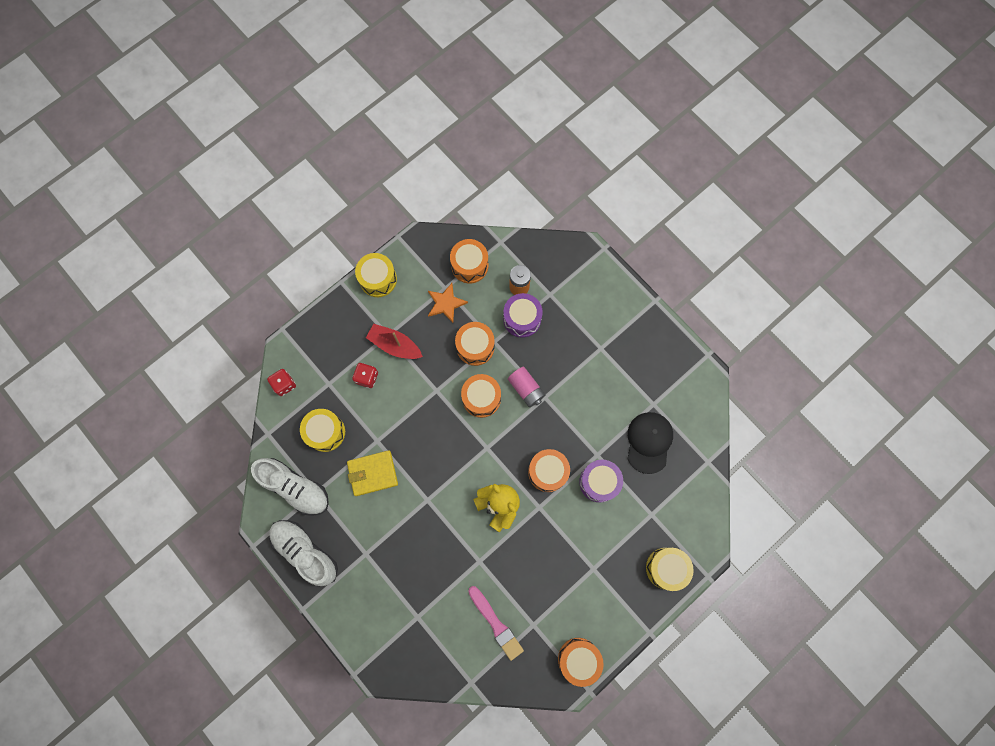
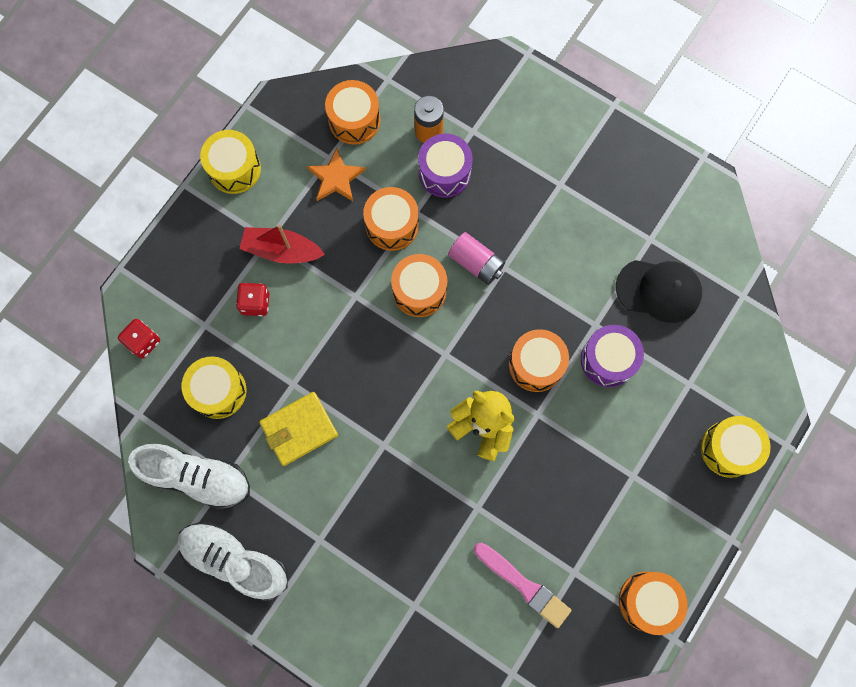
camera: 15 degrees left, 0 degrees up
(649, 442) = (659, 290): black cap -> black cap turned 105 degrees clockwise

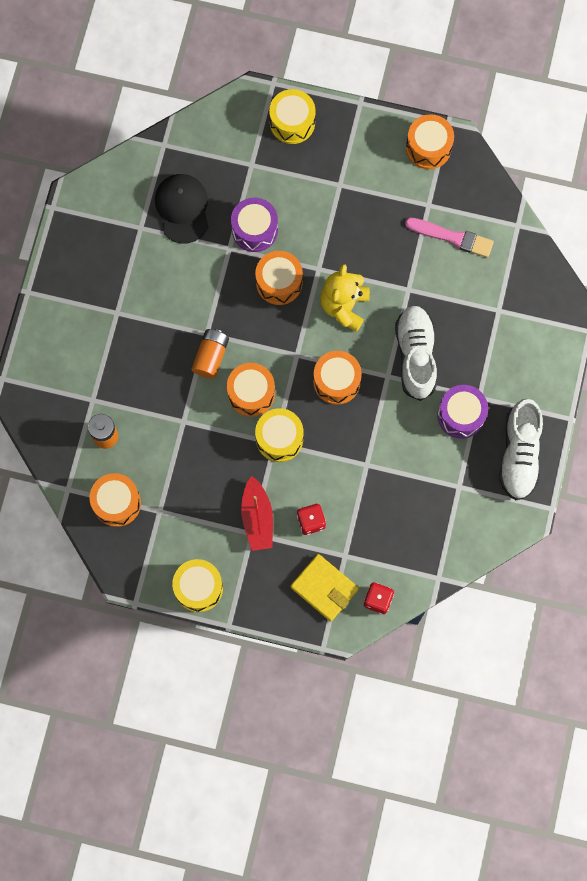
camera: 110 degrees left, 0 degrees up
(197, 477) = (469, 510): white shoe -> white shoe (415, 355)
(218, 391) = (395, 521): yellow drum -> yellow drum (279, 438)
(299, 429) = (400, 445): yellow wallet -> yellow wallet (324, 588)
(336, 178) = (176, 498): orange star -> none
(392, 225) = (202, 436): orange drum -> orange drum (336, 381)
(444, 173) = (139, 409): purple drum -> purple drum (461, 415)
(476, 263) = (211, 356): pink battery -> orange battery
(523, 585) = (452, 237): pink brush -> pink brush turned 90 degrees clockwise

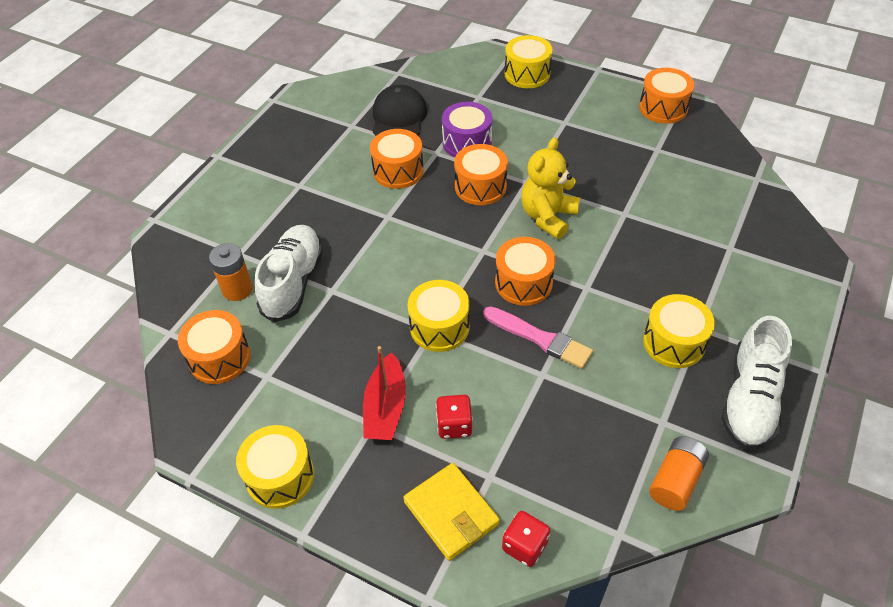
camera: 15 degrees right, 25 degrees down
(211, 356) = (385, 237): orange battery -> orange battery (675, 480)
(251, 393) = (419, 277): orange drum -> orange drum (398, 171)
(415, 355) = (624, 274): white shoe -> white shoe (293, 282)
(452, 237) = (680, 178): pink brush -> pink brush (540, 338)
(461, 415) = (674, 342): purple drum -> yellow drum

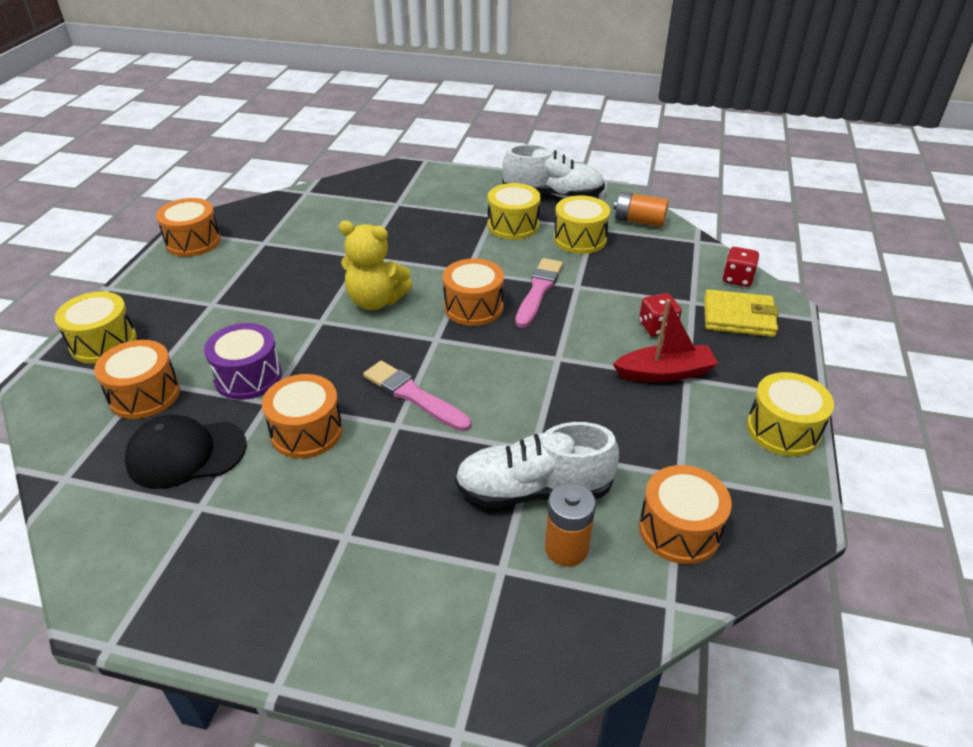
camera: 105 degrees left, 10 degrees down
(415, 229) = (414, 396): none -> pink brush
(439, 327) = (551, 353): yellow drum -> yellow drum (580, 239)
(451, 513) = (738, 317): yellow wallet -> yellow wallet turned 60 degrees clockwise
(480, 187) = (332, 354): orange drum -> orange drum (144, 394)

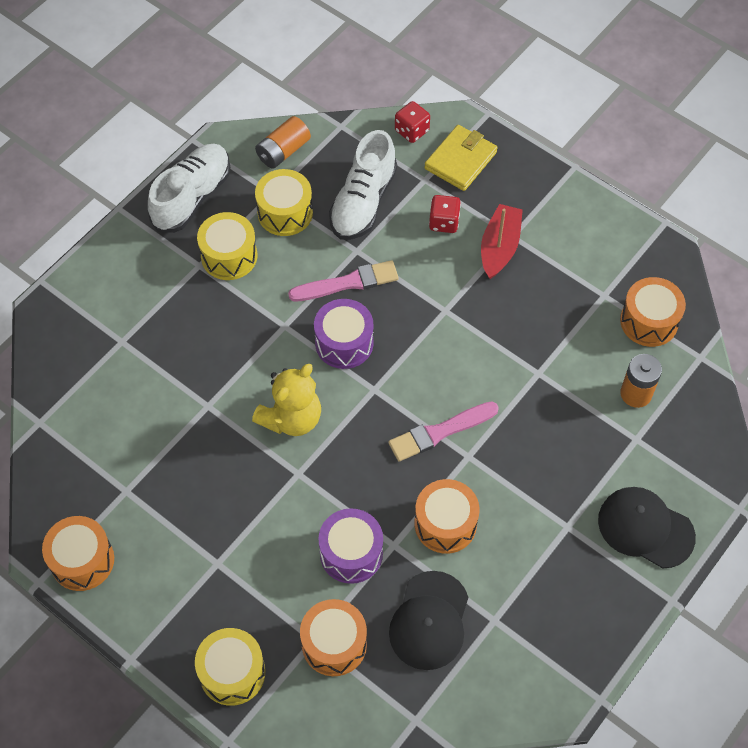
camera: 65 degrees left, 20 degrees up
(375, 620) = (645, 528): none -> black cap
(473, 307) = (344, 343): orange drum -> purple drum
(534, 490) = (577, 390): white shoe -> white shoe (363, 202)
(538, 291) = (348, 283): pink brush -> pink brush turned 120 degrees clockwise
(783, 430) = (592, 209): yellow drum -> none

